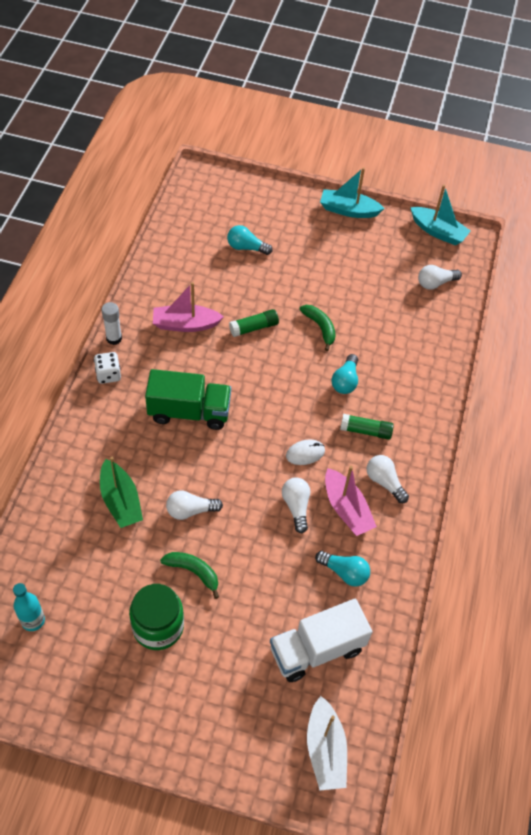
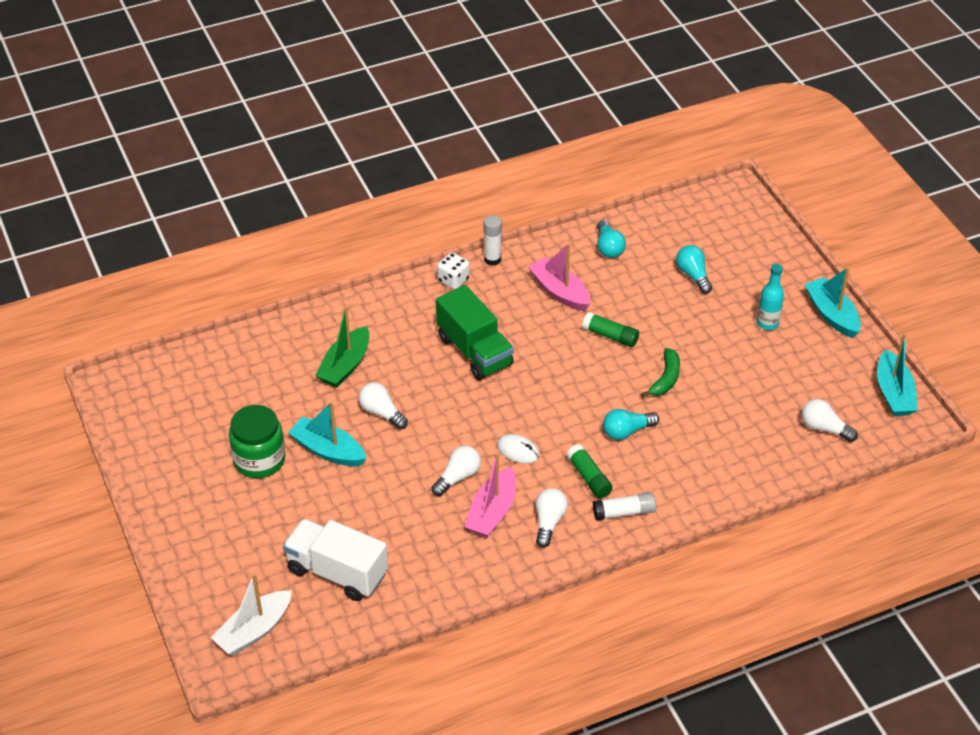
camera: 55 degrees right, 10 degrees down
(33, 620) = (194, 385): turquoise bottle -> turquoise bottle (767, 323)
(193, 572) = (328, 450): green banana -> turquoise boat
(344, 572) = (428, 548): turquoise light bulb -> turquoise light bulb (608, 247)
(412, 434) = (624, 512): none -> white glue stick

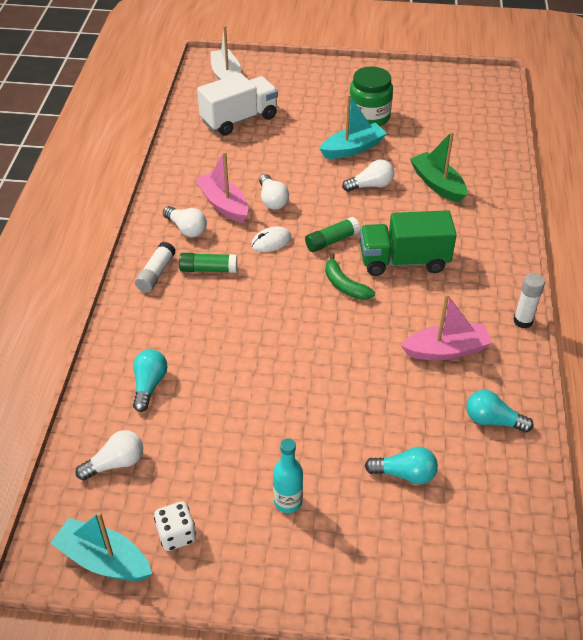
camera: 120 degrees right, 0 degrees up
(453, 280) = (507, 283): white dice -> white dice (176, 535)
(610, 336) = (360, 359): green glue stick -> green glue stick (331, 241)
(626, 431) = (236, 315): turquoise light bulb -> turquoise light bulb (149, 385)
(665, 379) = (275, 372): green banana -> green banana (344, 285)
(832, 314) = (257, 576): turquoise boat -> none

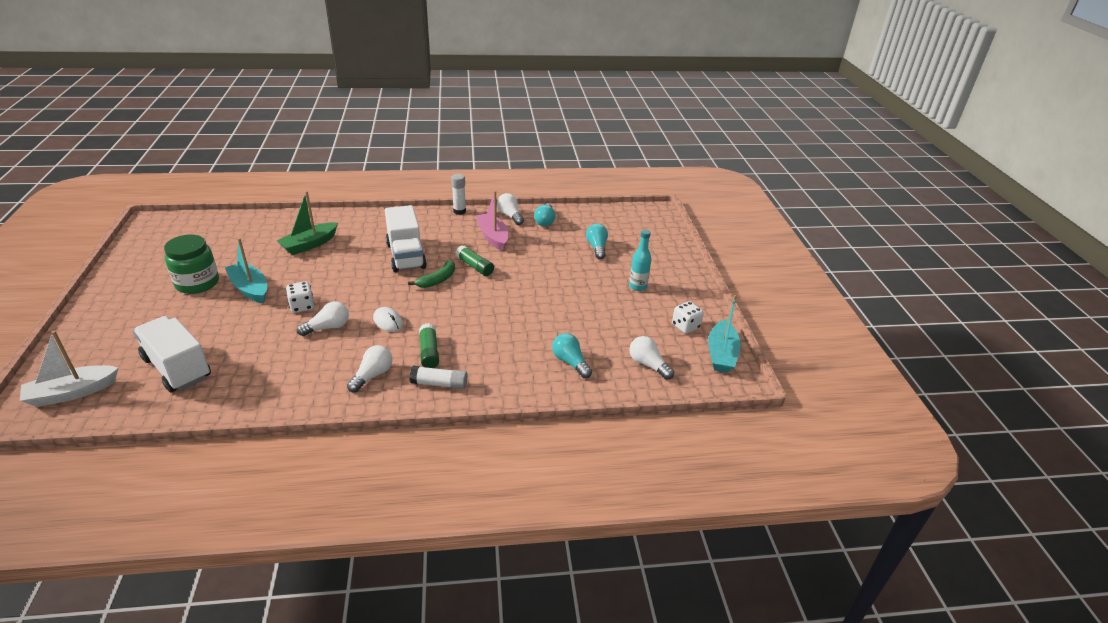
camera: 105 degrees left, 10 degrees down
(149, 385) = (570, 362): turquoise light bulb -> turquoise light bulb turned 60 degrees clockwise
(223, 204) = (333, 357): pink boat -> none
(314, 182) = (302, 306): none -> white dice
(331, 241) = (385, 290): green glue stick -> green glue stick (475, 266)
(371, 185) = (309, 276): white light bulb -> white light bulb (510, 216)
(403, 261) = (406, 256): green truck -> white truck

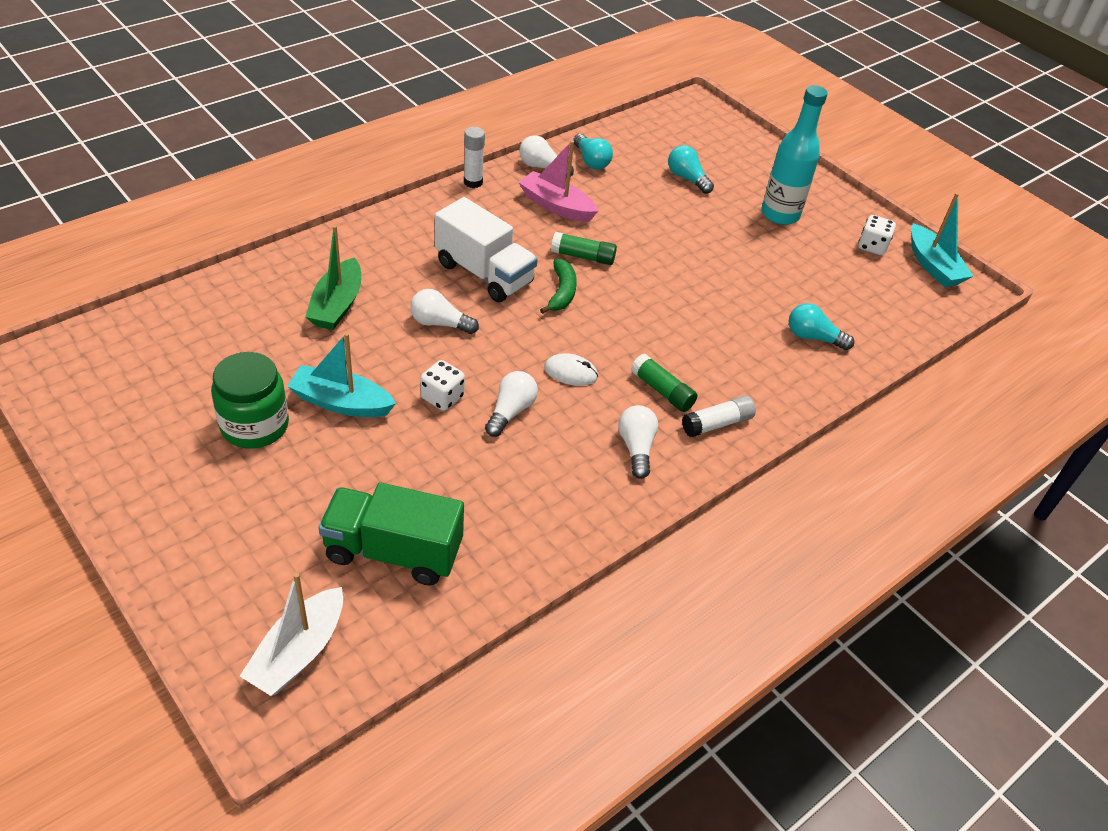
camera: 35 degrees left, 10 degrees up
(177, 368) = (393, 551): white truck -> green truck
(637, 286) = (780, 215): turquoise bottle -> turquoise bottle, size x1.66
(648, 365) = (884, 307): white light bulb -> white light bulb (440, 323)

